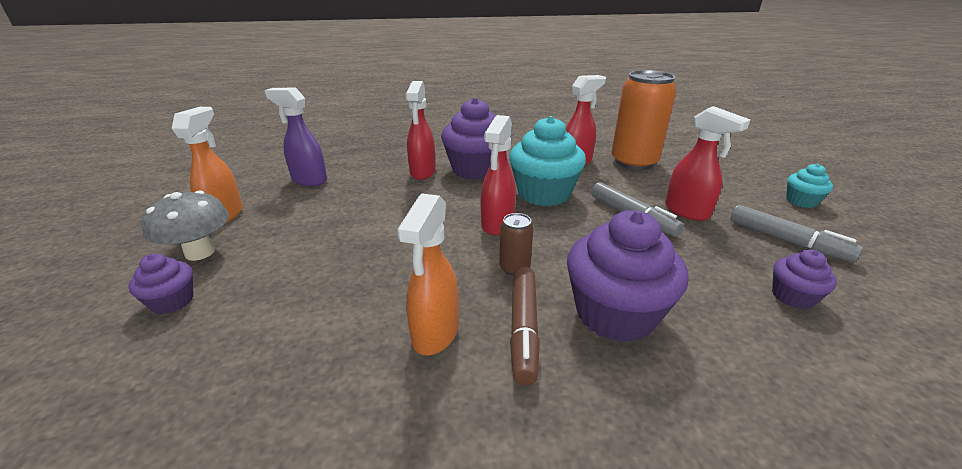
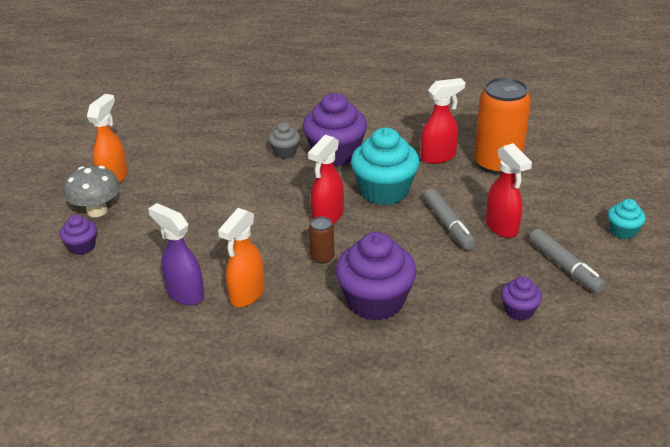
camera: 15 degrees right, 5 degrees up
(309, 180) = (183, 149): purple spray bottle -> purple spray bottle (185, 294)
(422, 172) = (285, 152): red spray bottle -> grey cupcake
(523, 328) = (306, 301): brown marker -> none

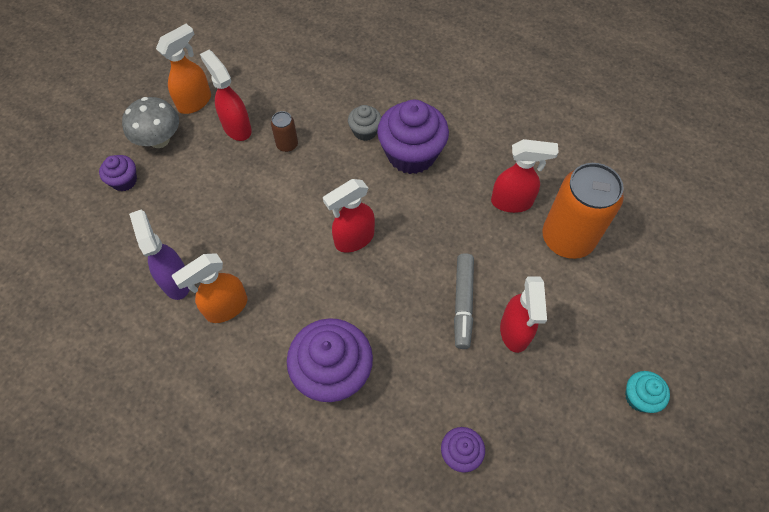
camera: 25 degrees right, 25 degrees up
(166, 182) = (236, 127): none -> red spray bottle
(322, 257) = (318, 291): brown can -> brown can (287, 144)
(384, 191) = (428, 227): turquoise cupcake -> none
(564, 266) = (544, 417): grey marker -> none

